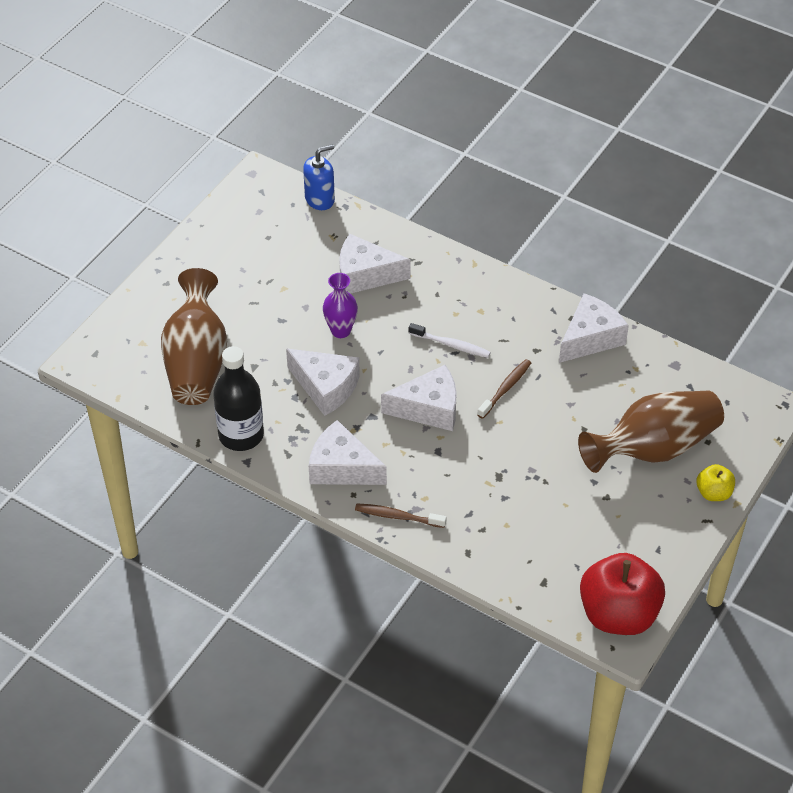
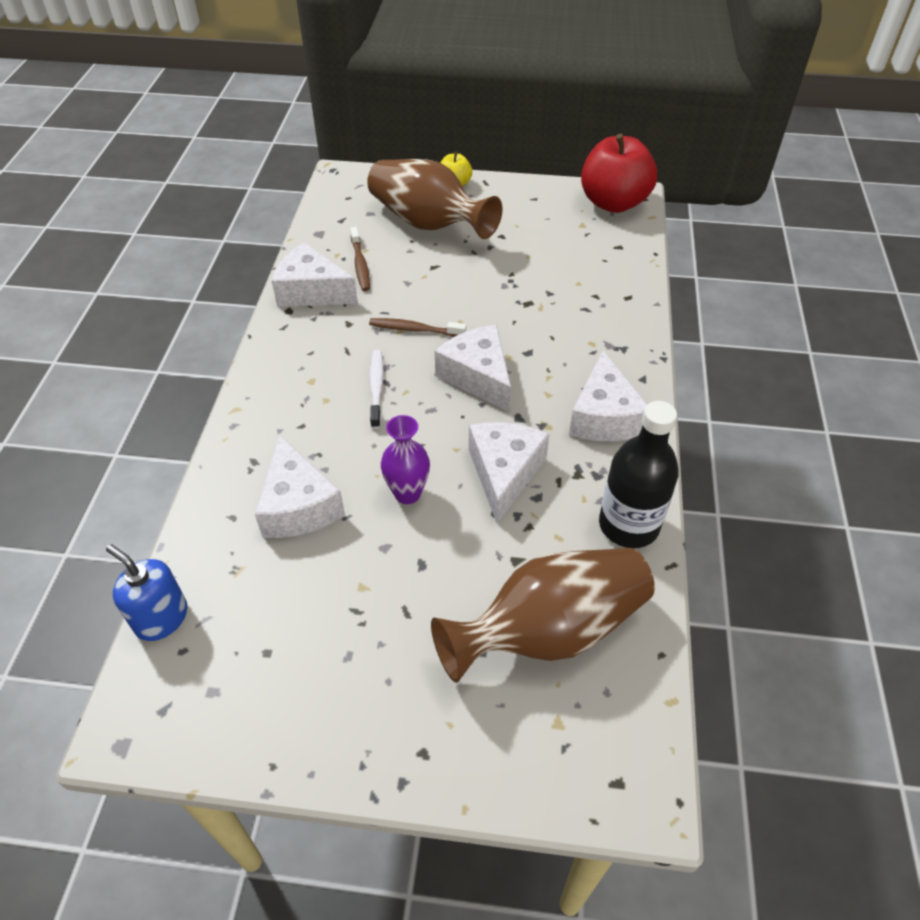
camera: 115 degrees left, 0 degrees up
(398, 516) = (628, 354): brown toothbrush -> brown toothbrush (360, 264)

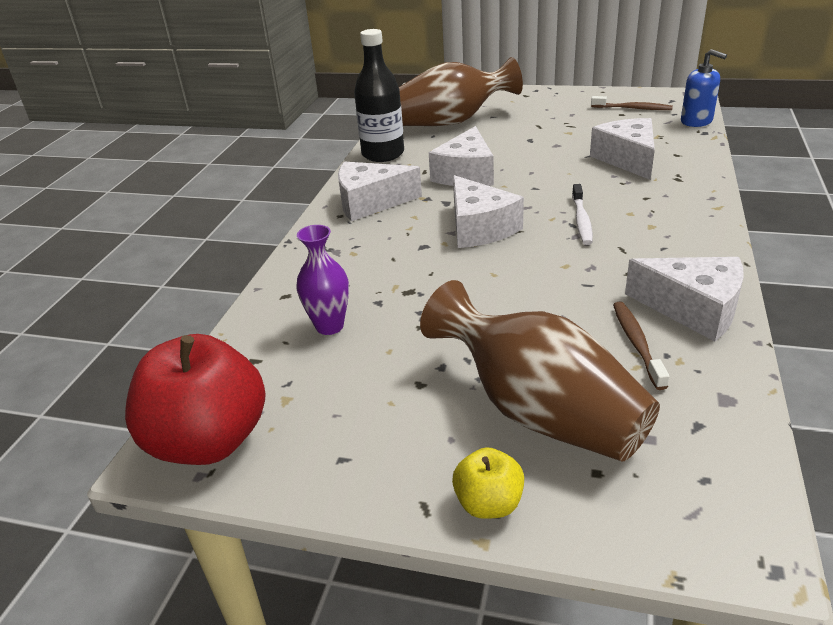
camera: 170 degrees left, 15 degrees down
(407, 493) = (543, 165): purple vase -> purple vase (329, 326)
(415, 329) = (547, 266): brown toothbrush -> brown toothbrush (633, 108)
(604, 416) = (370, 202): white cheese -> white cheese turned 105 degrees counterclockwise

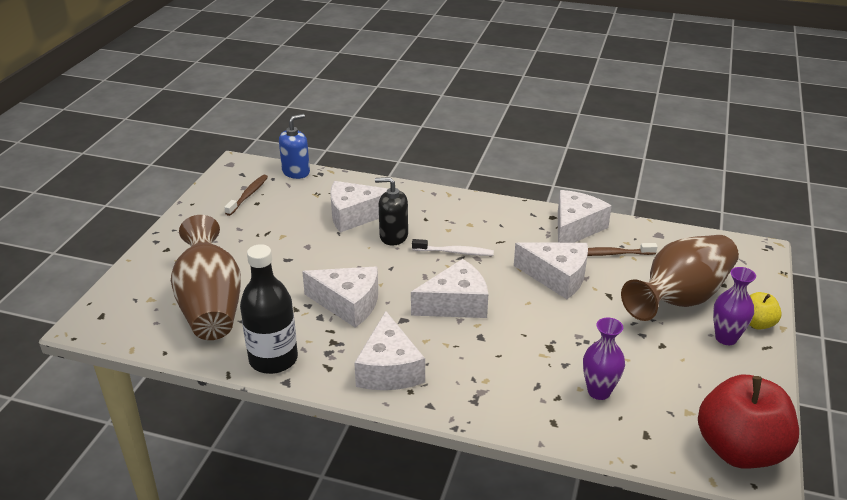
camera: 90 degrees left, 0 degrees up
(443, 456) = (726, 338): none -> purple vase
(555, 294) = (557, 277): none -> white cheese
(597, 183) = (393, 236): none -> black soap dispenser

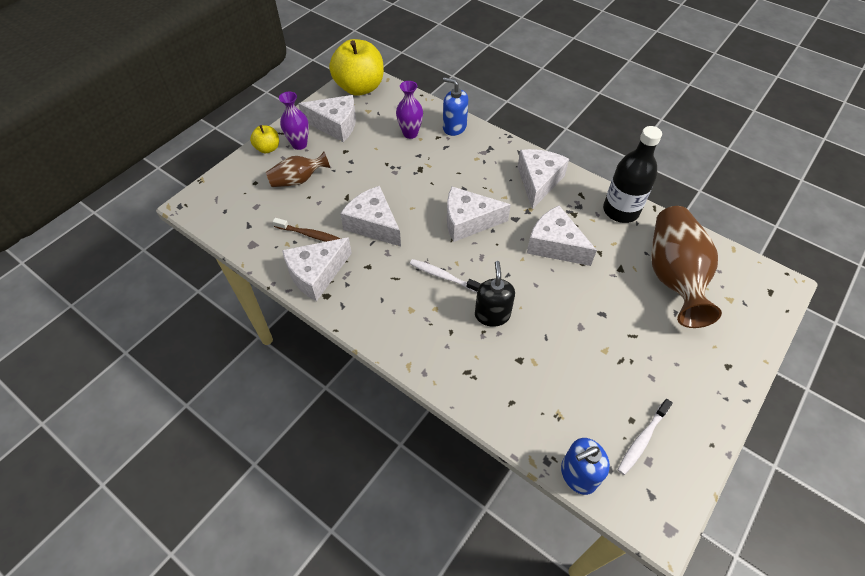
camera: 160 degrees left, 20 degrees up
(248, 195) = (642, 439): brown toothbrush -> white toothbrush
(355, 215) = (522, 360): white cheese -> white cheese (335, 125)
(393, 236) = (492, 315): black soap dispenser -> black soap dispenser turned 120 degrees counterclockwise
(543, 419) = (454, 127): none -> blue soap dispenser
(680, 298) = (298, 180): brown vase -> brown vase, size x0.54
(739, 450) = (360, 87): red apple -> yellow apple

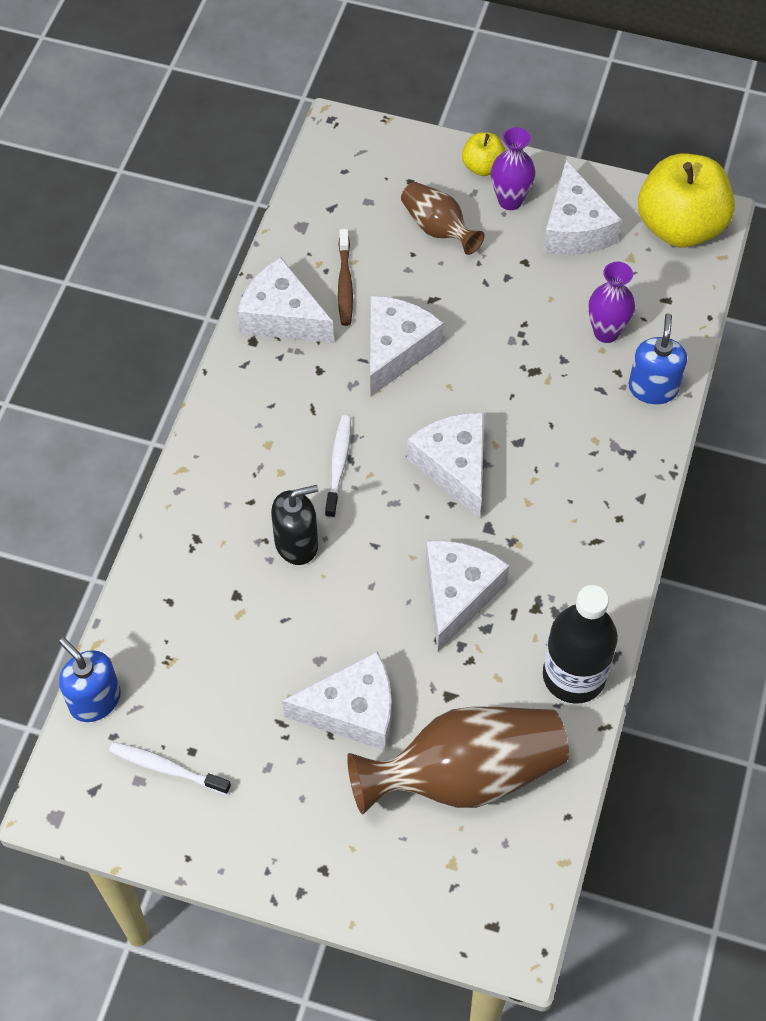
camera: 70 degrees right, 5 degrees up
(538, 182) = (583, 541): white cheese -> white cheese (353, 711)

